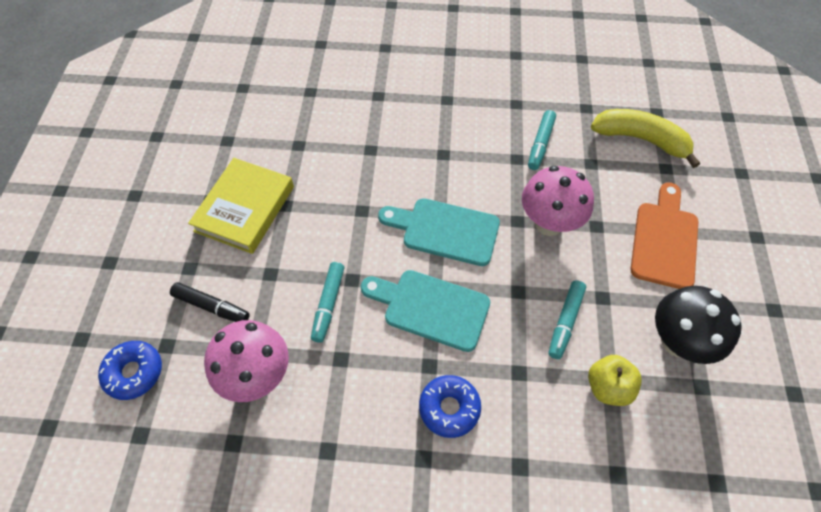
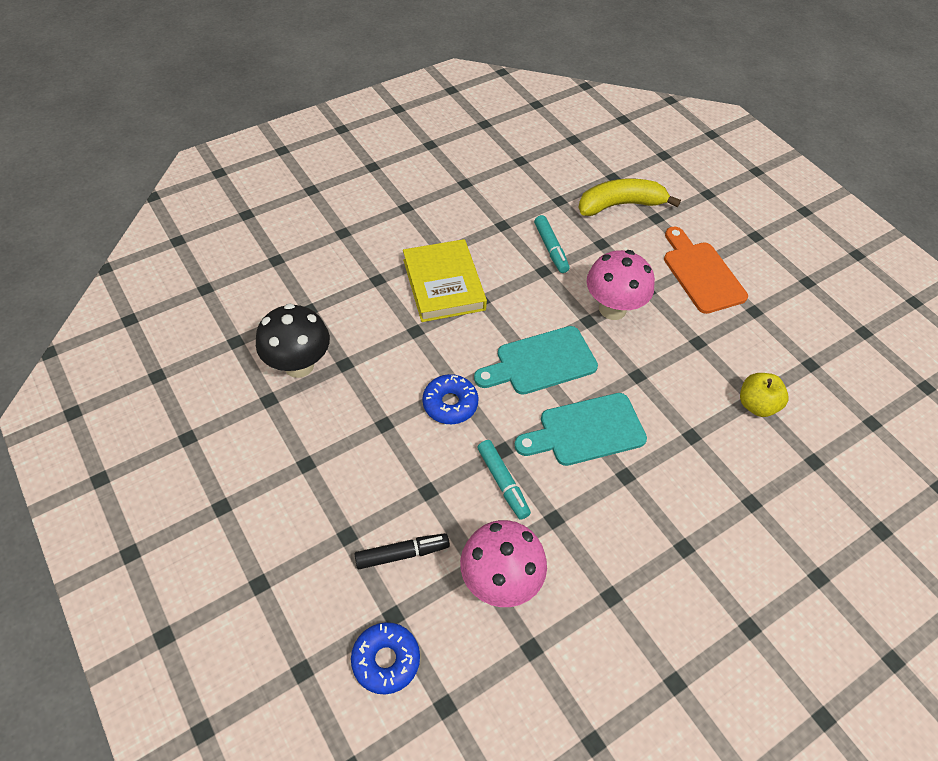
camera: 40 degrees left, 5 degrees down
(245, 209) = (349, 450): yellow book -> yellow book (444, 284)
(449, 408) = (668, 497): blue donut -> blue donut (450, 404)
(565, 322) = (689, 377): turquoise marker -> none
(677, 342) = (770, 343): black mushroom -> black mushroom (299, 365)

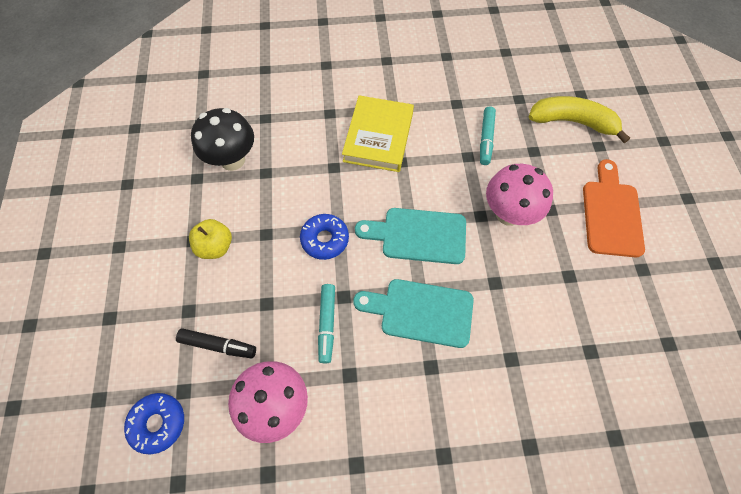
camera: 30 degrees right, 10 degrees up
(756, 405) = (590, 358): yellow apple -> yellow apple (215, 246)

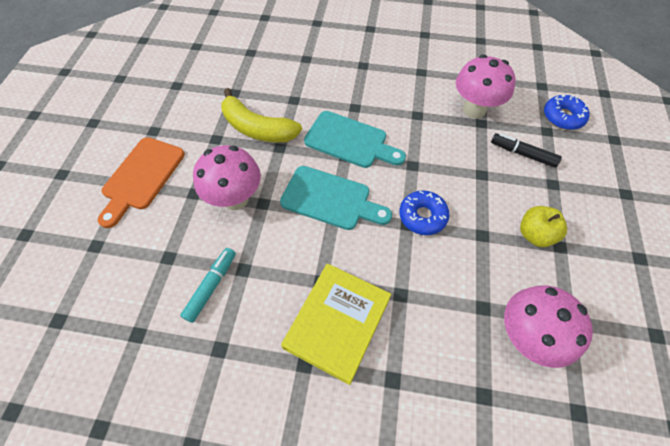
camera: 165 degrees left, 5 degrees down
(232, 160) = (525, 336): black mushroom -> pink mushroom
(327, 324) = (430, 149): turquoise marker -> none
(572, 122) = (100, 283): yellow banana -> yellow banana (257, 128)

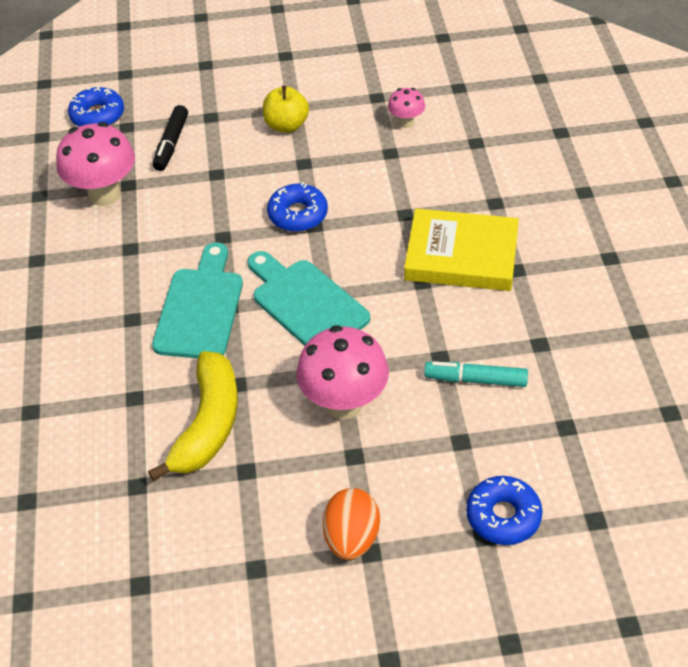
camera: 105 degrees left, 10 degrees down
(100, 262) = (503, 516): none -> blue donut
(141, 177) = (351, 537): orange cutting board -> orange egg
(330, 199) = (306, 303): turquoise cutting board -> turquoise cutting board turned 45 degrees counterclockwise
(525, 336) = (406, 122): pink mushroom -> pink mushroom, size x0.51

